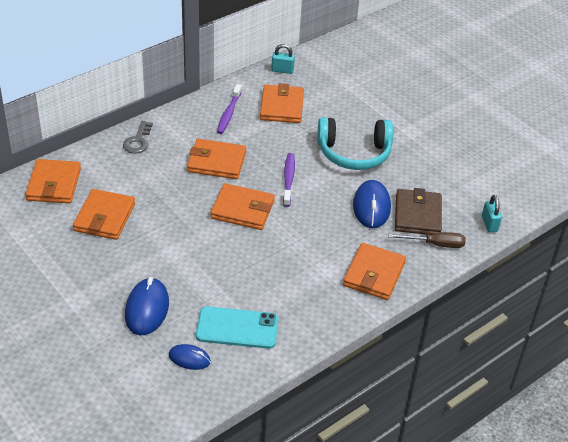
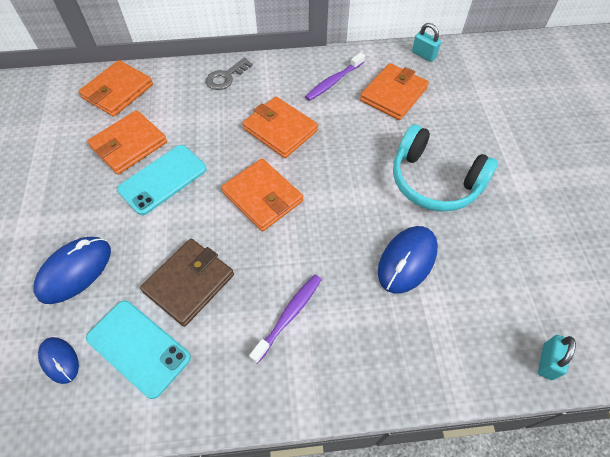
camera: 35 degrees right, 15 degrees up
(156, 229) = (163, 179): none -> turquoise phone
(288, 179) = (338, 182): purple toothbrush -> purple toothbrush (289, 316)
(374, 274) = (344, 359): orange wallet -> none
(417, 215) = (457, 300): brown wallet -> brown wallet (189, 283)
(435, 244) = (452, 355): brown screwdriver -> none

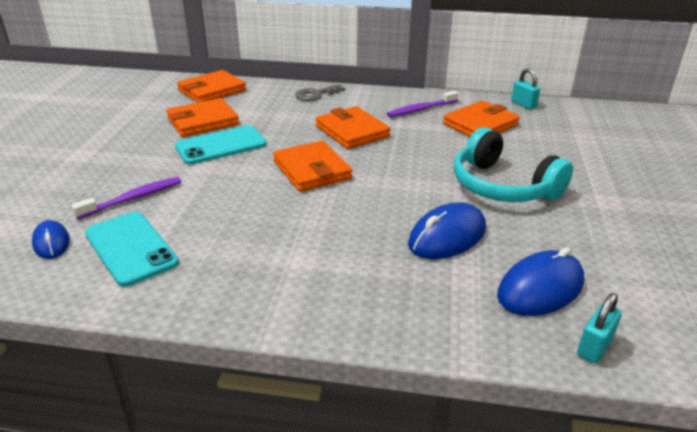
camera: 15 degrees right, 25 degrees down
(75, 271) = (104, 188): blue mouse -> blue mouse (540, 289)
(189, 283) = (206, 214): brown wallet -> none
(289, 316) = (296, 254): purple toothbrush -> purple toothbrush (133, 198)

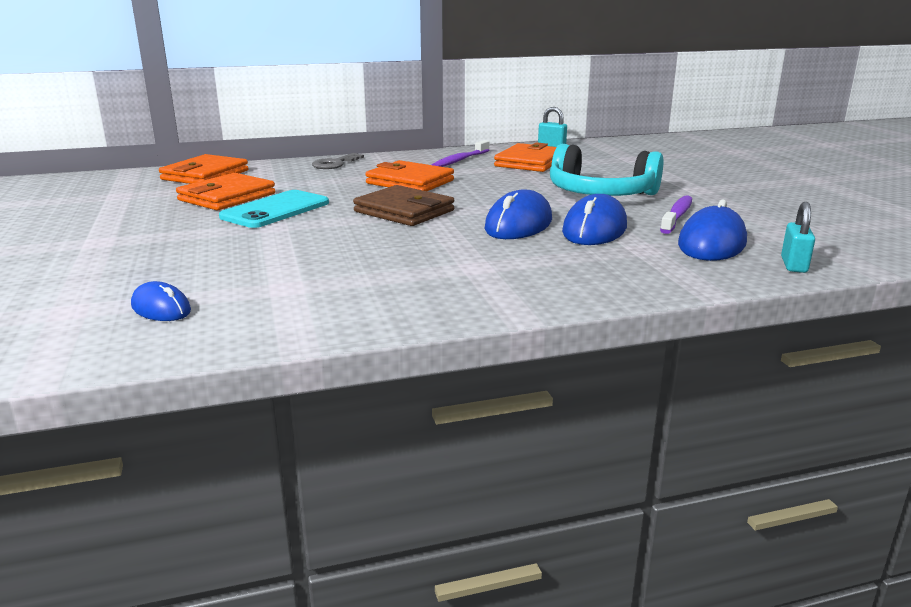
camera: 25 degrees left, 10 degrees down
(131, 248) = (273, 294): turquoise phone -> none
(133, 198) = (222, 260): purple toothbrush -> purple toothbrush (677, 216)
(312, 170) = (404, 211): orange wallet -> brown wallet
(387, 212) = (518, 225): none -> blue mouse

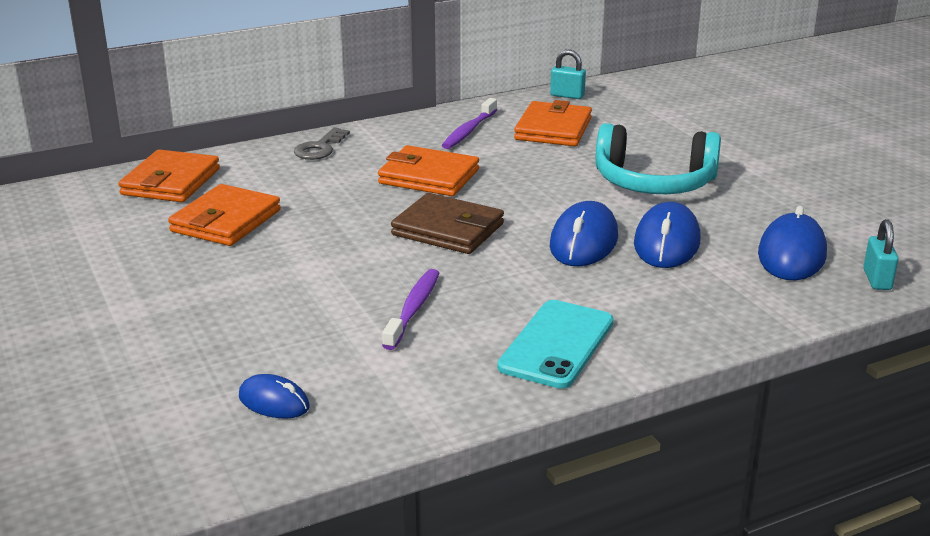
camera: 10 degrees left, 5 degrees up
(275, 210) = (299, 239): turquoise phone -> turquoise phone (557, 344)
(677, 216) = (746, 213): purple toothbrush -> purple toothbrush (413, 309)

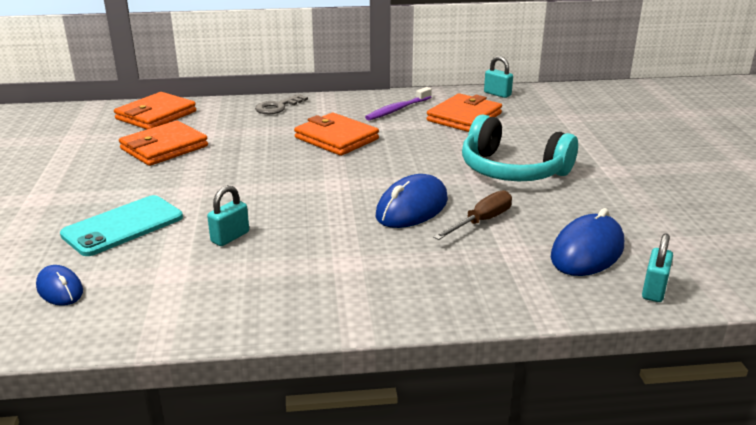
camera: 20 degrees right, 0 degrees up
(413, 309) = (230, 237): purple toothbrush -> turquoise padlock
(448, 229) = (314, 180): brown wallet -> none
(557, 344) = (314, 289): turquoise phone -> turquoise phone (123, 226)
(667, 243) = (481, 221): blue mouse -> brown screwdriver

